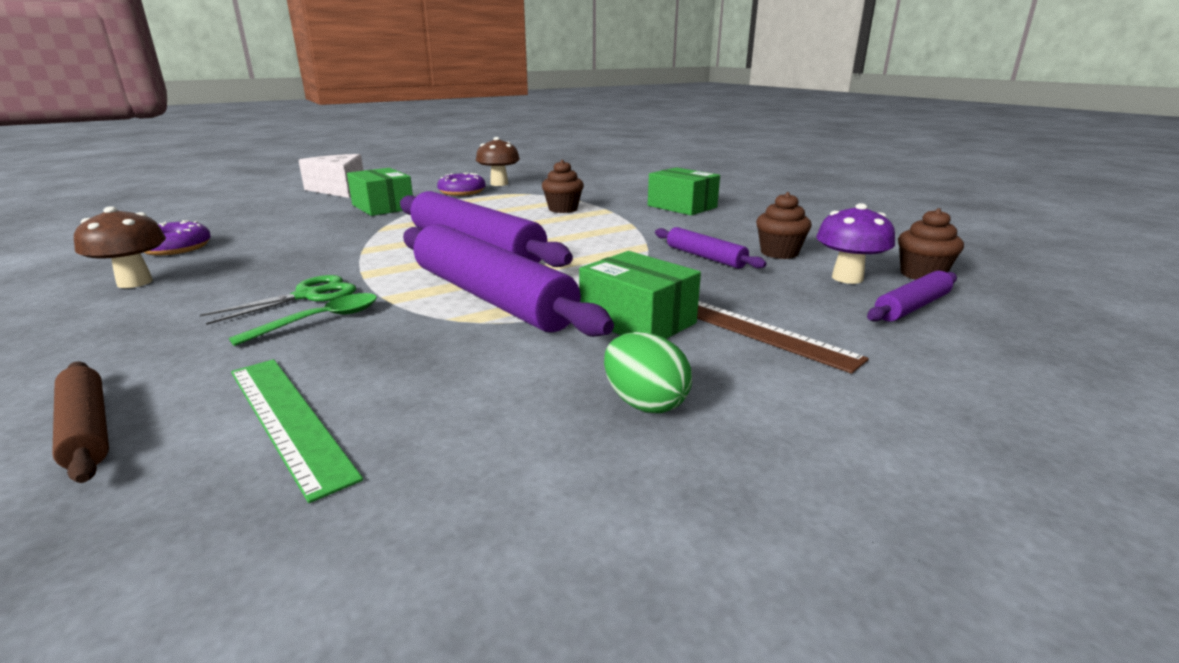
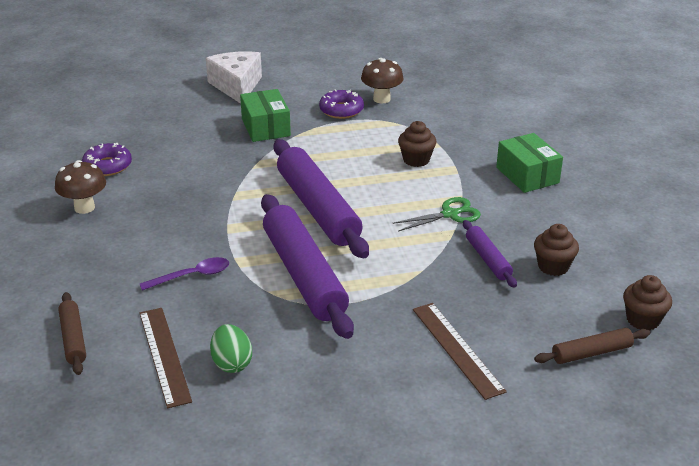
camera: 20 degrees right, 10 degrees up
(288, 420) = (164, 355): green ruler -> brown ruler
(308, 295) = (188, 247): green scissors -> green scissors (450, 214)
(321, 320) = (192, 276): green spoon -> purple spoon
(637, 321) = (387, 322): green box -> none
(644, 403) = (347, 390): green egg -> green egg (232, 363)
(847, 278) = (577, 310): purple mushroom -> none
(912, 307) = (591, 353): purple rolling pin -> brown rolling pin

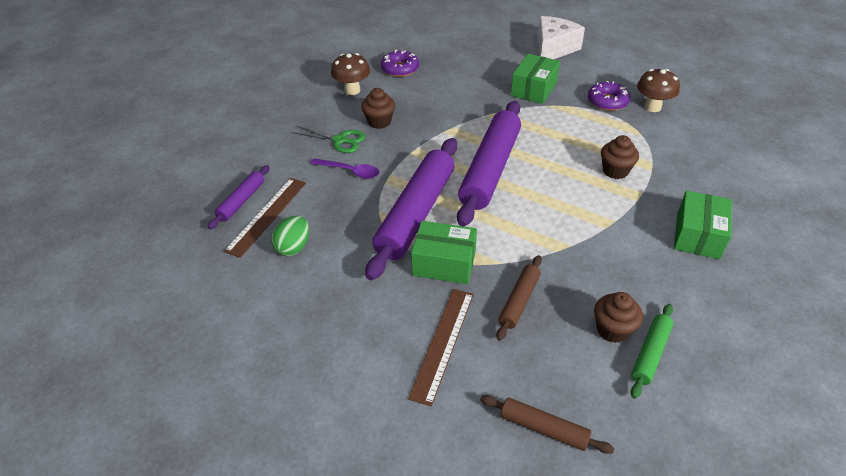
camera: 45 degrees right, 10 degrees up
(73, 339) = (239, 173): brown rolling pin -> brown rolling pin (519, 301)
(380, 296) = (444, 263): none -> green box
(450, 214) = (583, 231): green scissors -> green scissors (340, 140)
(488, 259) = (564, 287): purple rolling pin -> purple rolling pin (241, 201)
(593, 266) = (650, 354): none -> green rolling pin
(643, 320) = (632, 435): brown cupcake -> brown cupcake (379, 122)

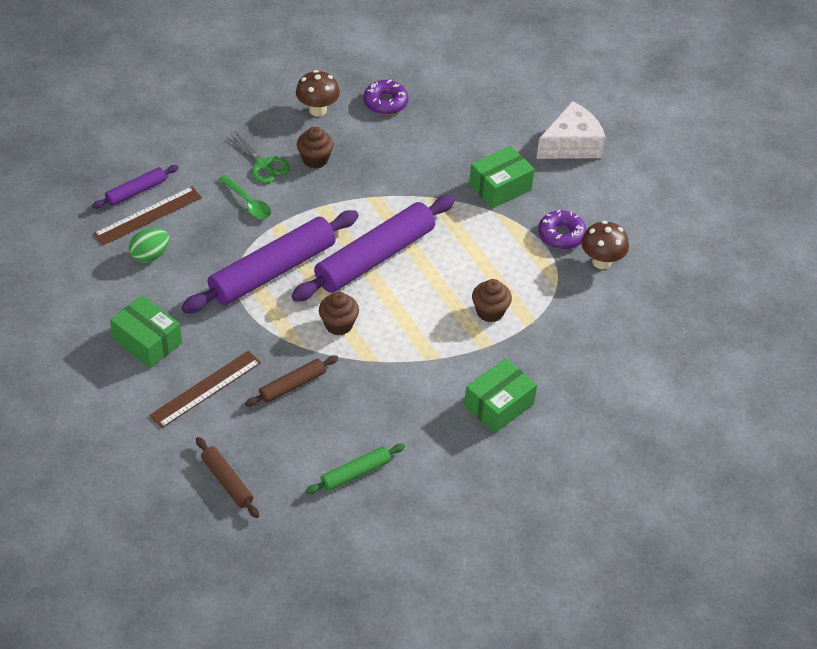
camera: 25 degrees right, 5 degrees up
(350, 171) = (248, 203): purple spoon -> green spoon
(444, 263) = (259, 326): green box -> green box (147, 341)
(613, 330) = (344, 442): brown cupcake -> brown cupcake (338, 325)

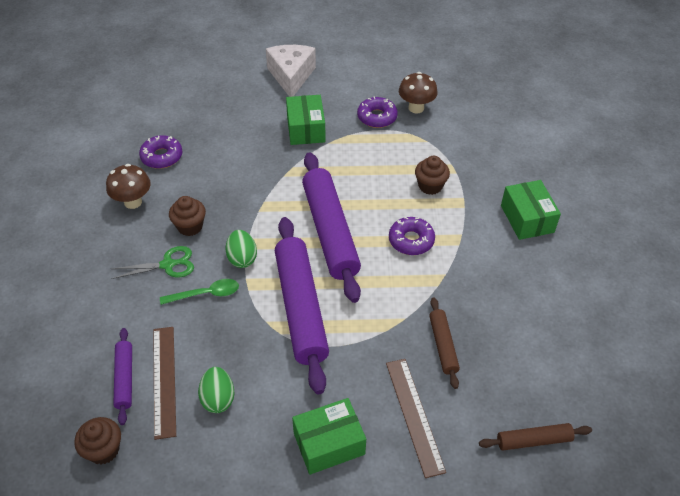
camera: 60 degrees left, 0 degrees up
(302, 209) = (242, 258): none -> green egg
(338, 325) = (391, 285): brown cupcake -> brown cupcake (103, 450)
(355, 473) = (560, 338): green rolling pin -> none
(404, 321) = (411, 240): none -> purple donut

